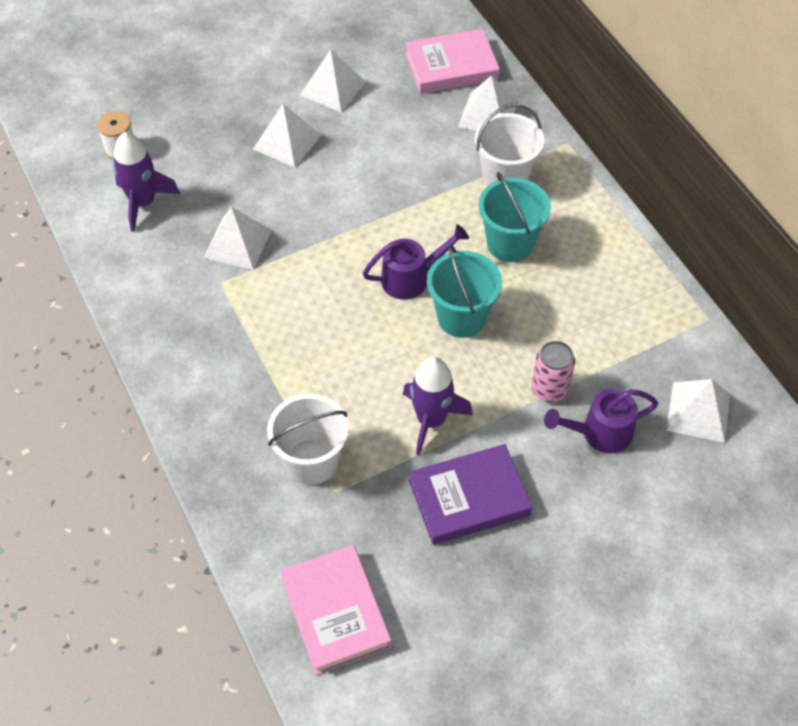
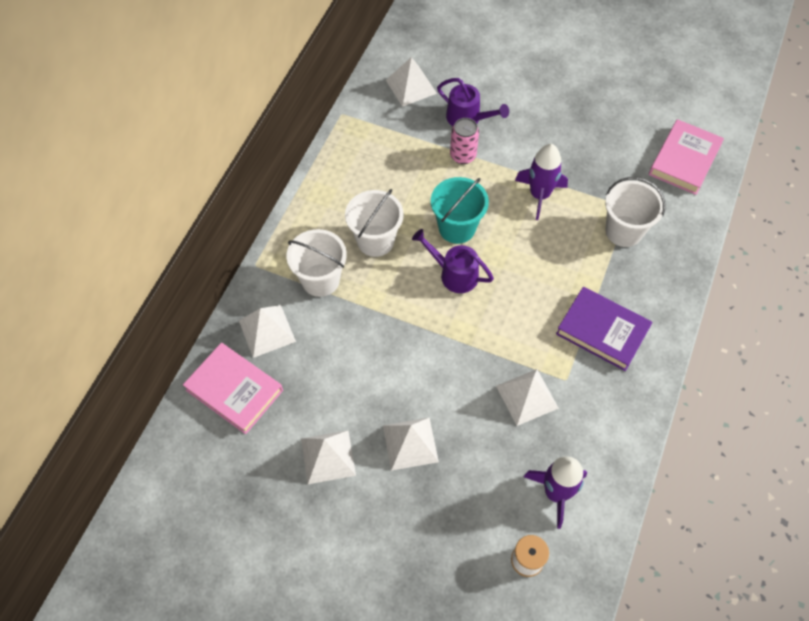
camera: 130 degrees left, 5 degrees up
(469, 498) = (565, 148): purple book -> purple book (602, 331)
(509, 243) = (375, 241): turquoise bucket -> white bucket

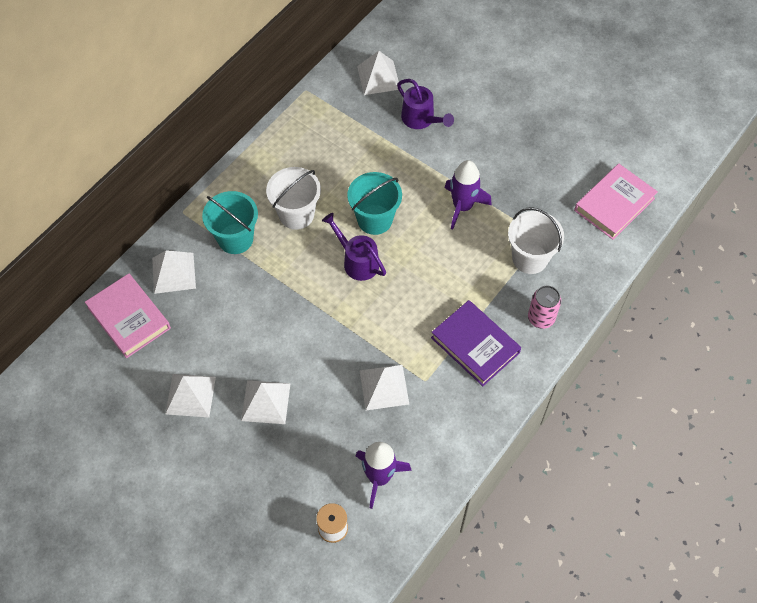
camera: 15 degrees right, 0 degrees up
(320, 280) = (235, 238): white bucket -> turquoise bucket
(463, 155) = (404, 153): pink can -> pink can (541, 318)

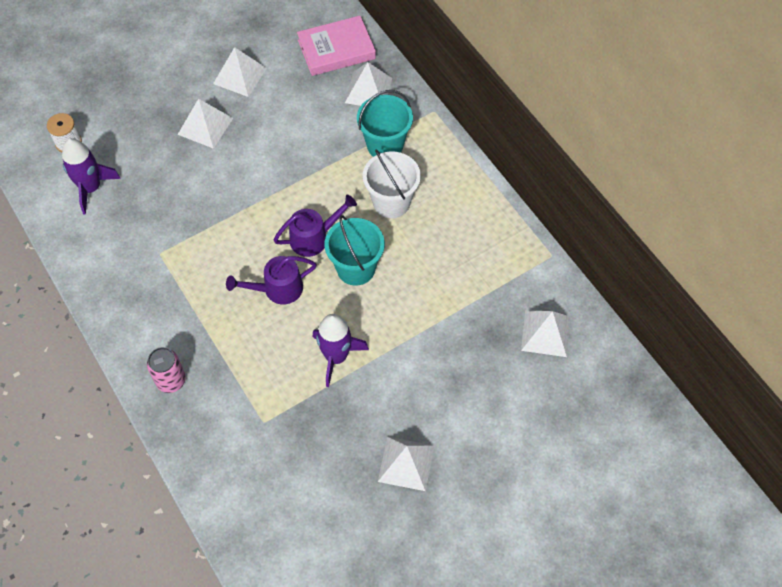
camera: 110 degrees right, 0 degrees up
(384, 387) = (171, 218): white pyramid -> white pyramid (406, 463)
(421, 119) = (469, 357): purple watering can -> purple watering can (277, 289)
(475, 345) = (173, 308): purple book -> none
(530, 258) = (244, 398): white bucket -> none
(614, 204) = (270, 520): pink book -> none

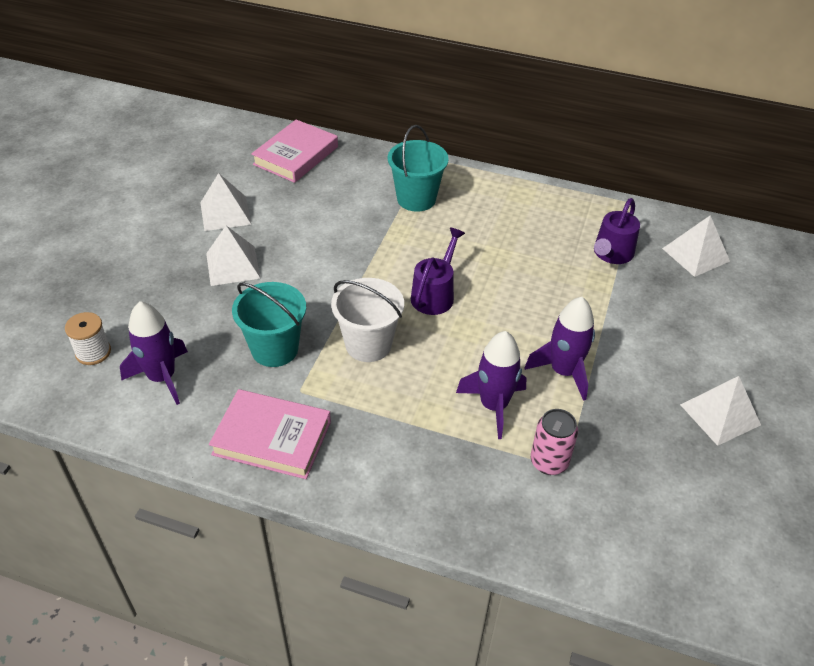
camera: 40 degrees left, 15 degrees down
(114, 275) = (272, 438): none -> pink book
(171, 380) = (436, 493): pink can -> pink can (549, 462)
(264, 348) = (493, 406): none -> purple rocket
(277, 289) = (449, 352): purple watering can -> purple watering can (611, 254)
(356, 268) = (498, 296): turquoise bucket -> turquoise bucket (274, 349)
(368, 90) = (357, 169): white pyramid -> none
(391, 202) = (469, 234): white bucket -> white bucket (368, 344)

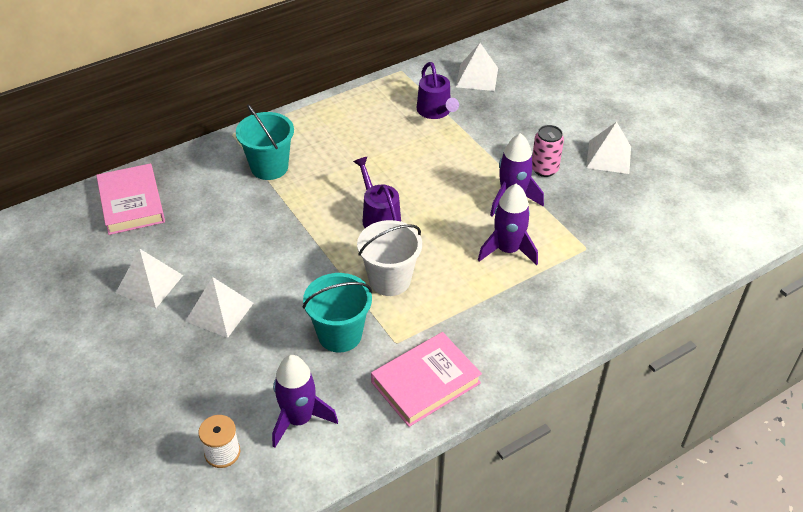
camera: 50 degrees left, 0 degrees up
(549, 462) = (575, 253): pink can -> pink can (544, 169)

